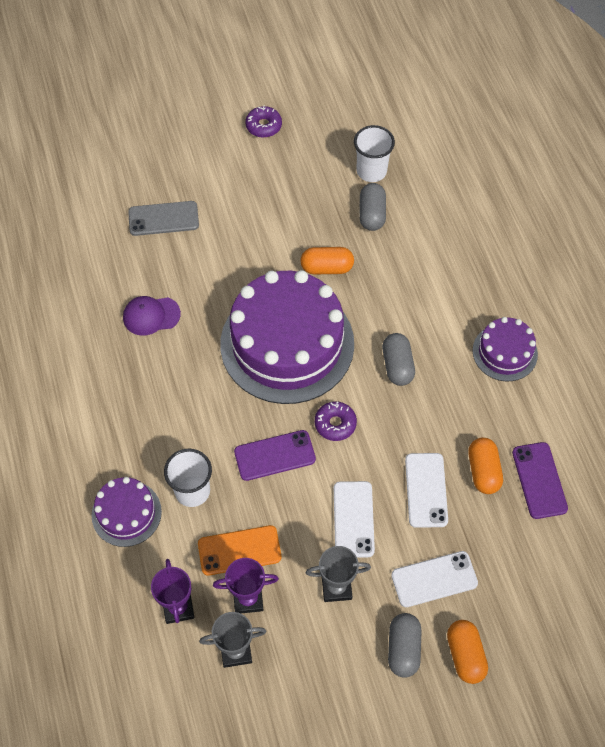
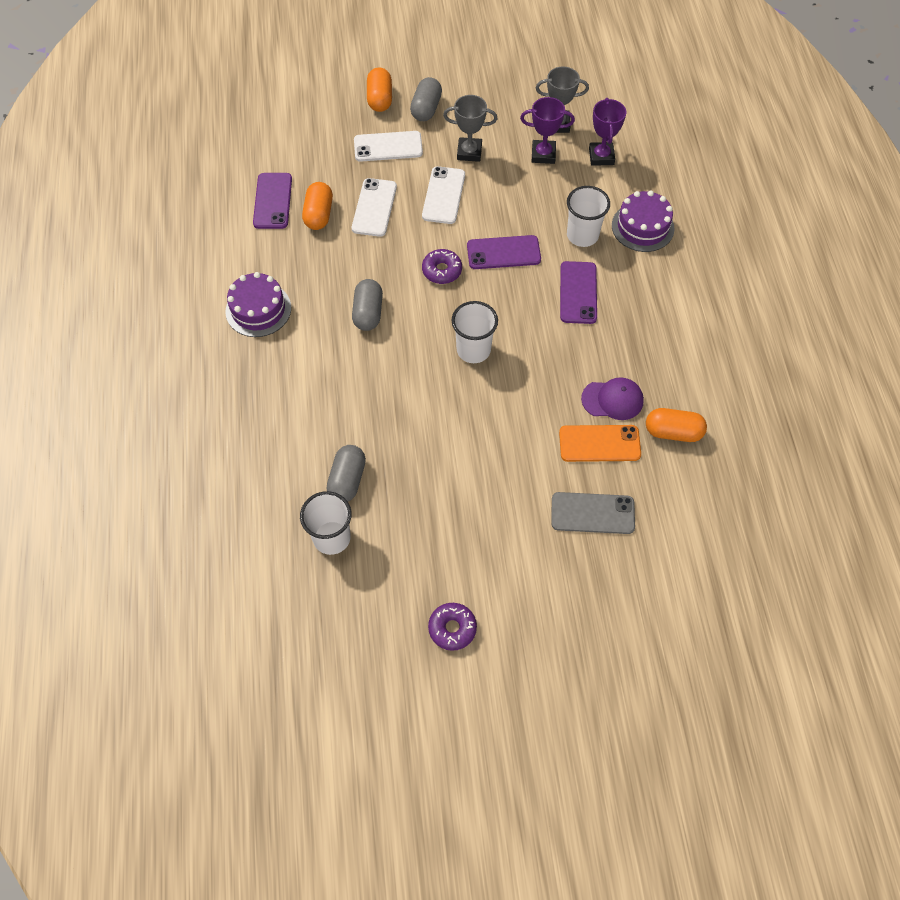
camera: 170 degrees left, 0 degrees up
(191, 420) = (578, 293): none -> purple phone
(239, 550) = (546, 187): orange phone -> orange phone (599, 444)
(287, 343) = (473, 350): purple cake -> white cup
(327, 268) = (414, 424): orange capsule -> orange capsule (673, 432)

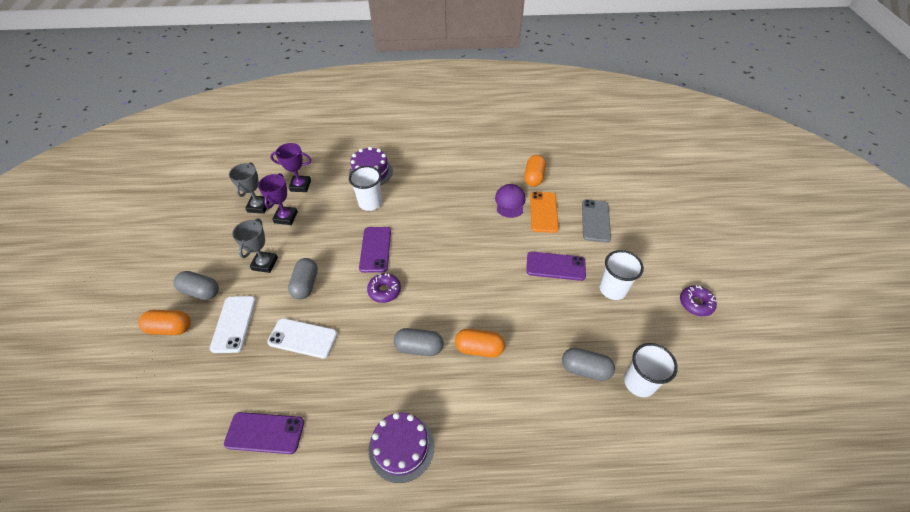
camera: 85 degrees left, 10 degrees down
(319, 214) = (296, 387): orange capsule -> orange capsule (479, 348)
(444, 195) = (306, 284): white phone -> grey capsule
(473, 350) = (464, 275): white cup -> white cup (612, 289)
(578, 293) = (420, 210): purple phone -> purple phone (555, 266)

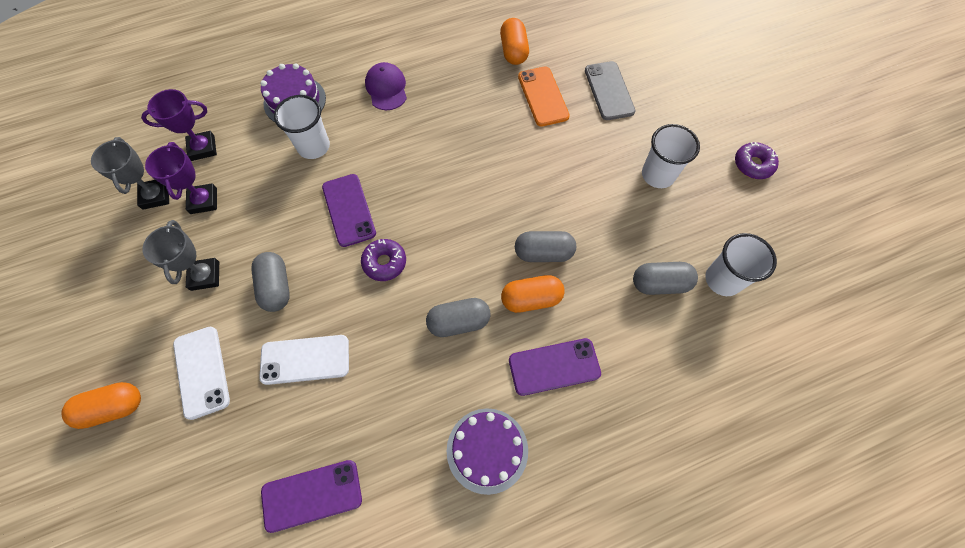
camera: 20 degrees left, 15 degrees up
(201, 291) = (132, 343): grey capsule -> grey capsule (543, 253)
(510, 202) = (496, 94): purple cap -> purple cap (386, 88)
(555, 266) = (582, 165): purple phone -> purple phone (554, 367)

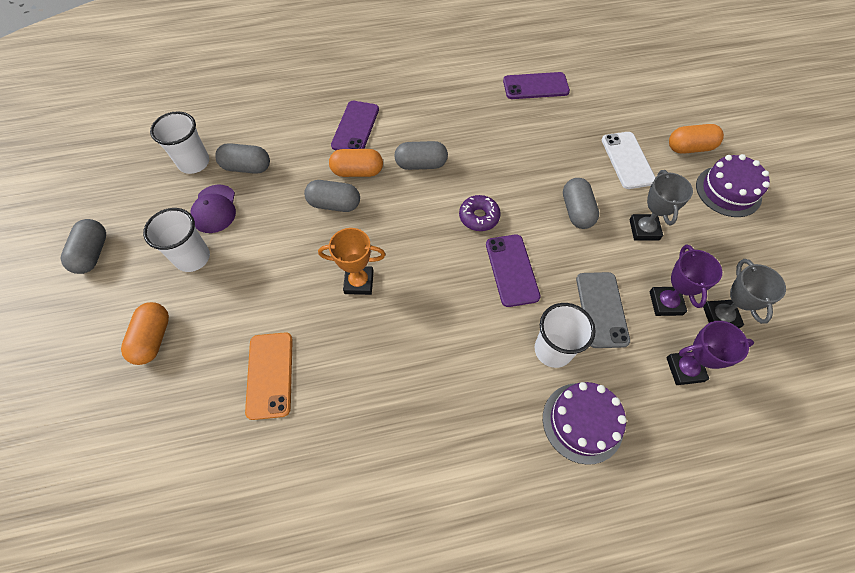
camera: 170 degrees left, 5 degrees down
(305, 359) = (546, 157): white phone -> none
(386, 88) = (463, 422): purple cap -> purple cap (214, 209)
(487, 450) = (417, 92): purple cake -> purple cake (728, 191)
(493, 176) = (359, 282): none -> orange trophy
(513, 51) = (280, 458): orange capsule -> orange capsule (153, 339)
(554, 367) = (355, 127): purple phone -> purple phone turned 75 degrees counterclockwise
(609, 91) = (187, 369): grey phone -> grey phone (601, 309)
(753, 164) = (93, 253): purple donut -> grey capsule

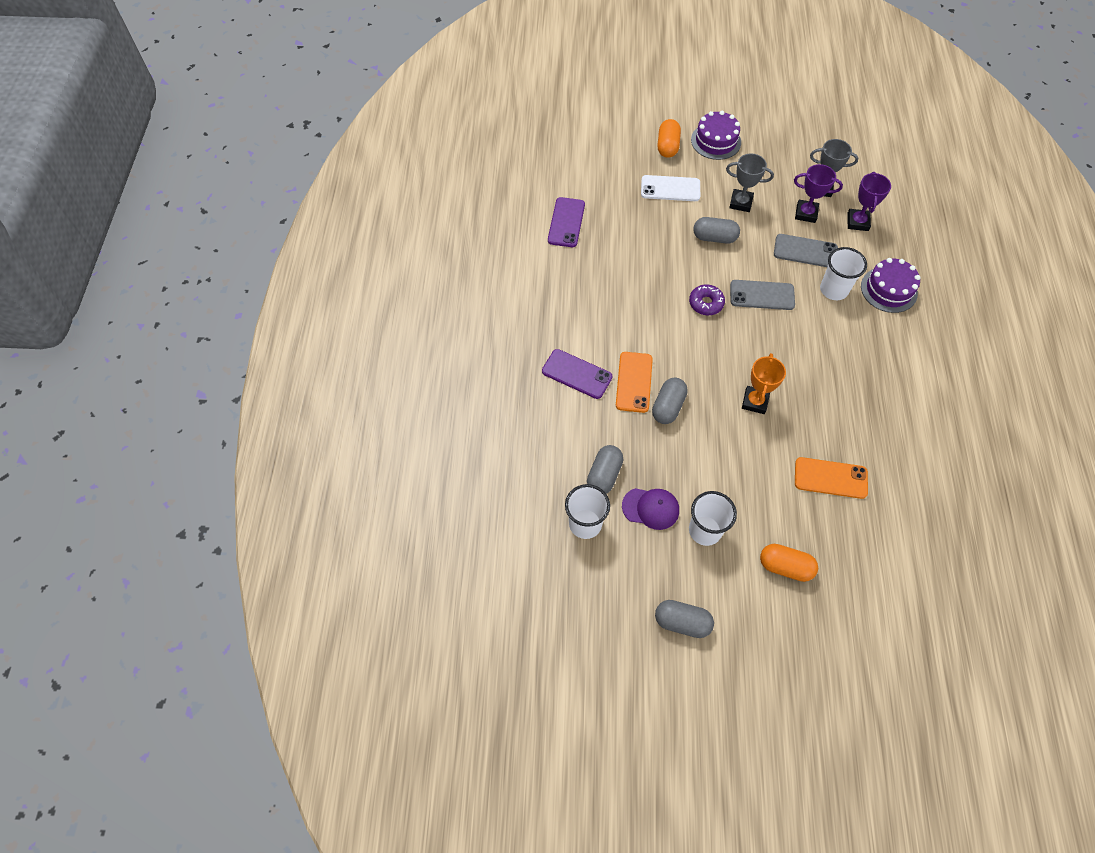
camera: 75 degrees left, 0 degrees up
(357, 171) = (634, 382): orange capsule -> orange phone
(421, 164) = (638, 331): grey capsule -> none
(512, 270) = (762, 295): purple phone -> grey phone

